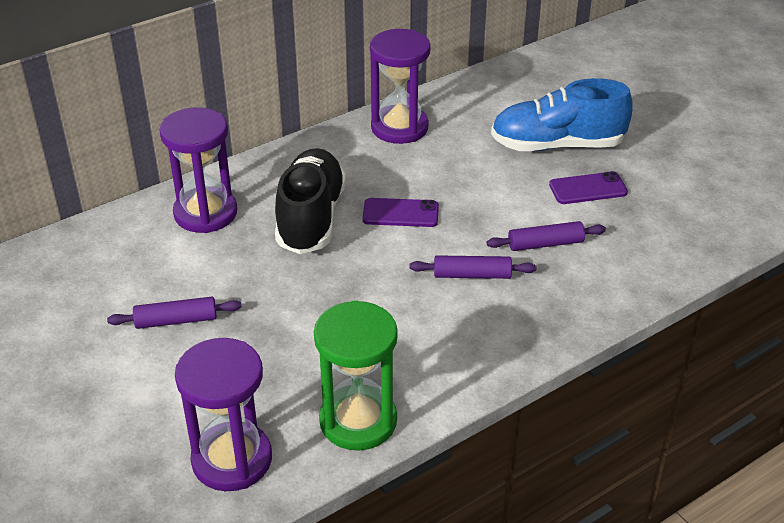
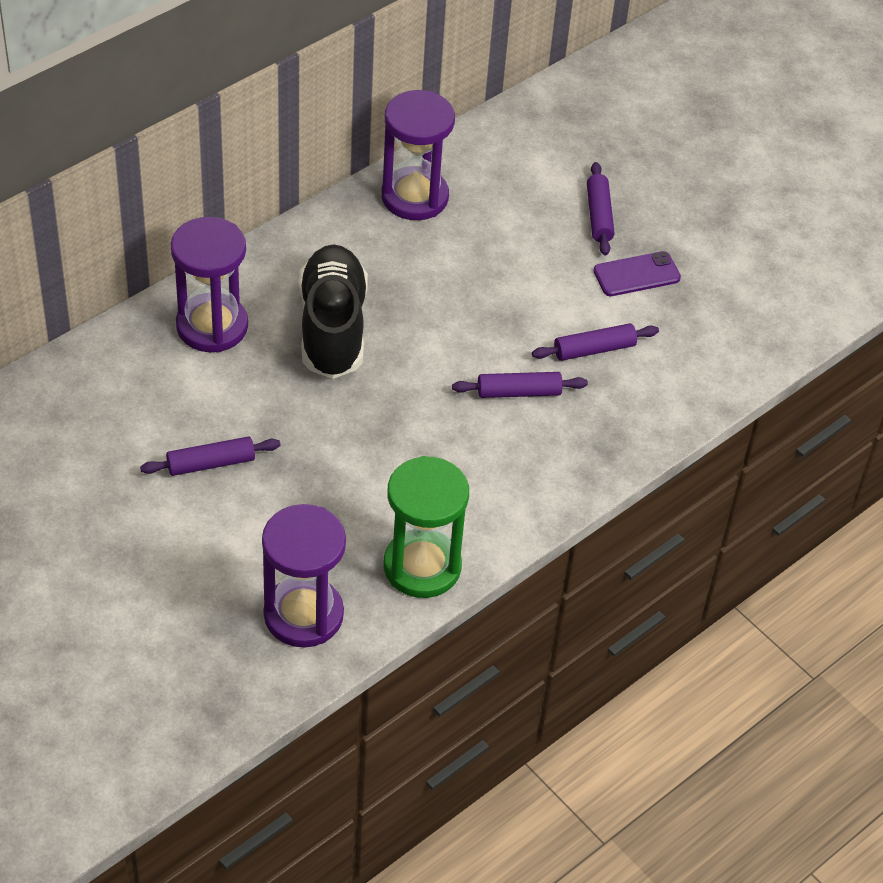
camera: 10 degrees left, 10 degrees up
(400, 213) = (431, 316): purple phone -> none
(557, 145) = (599, 215): blue shoe -> purple rolling pin

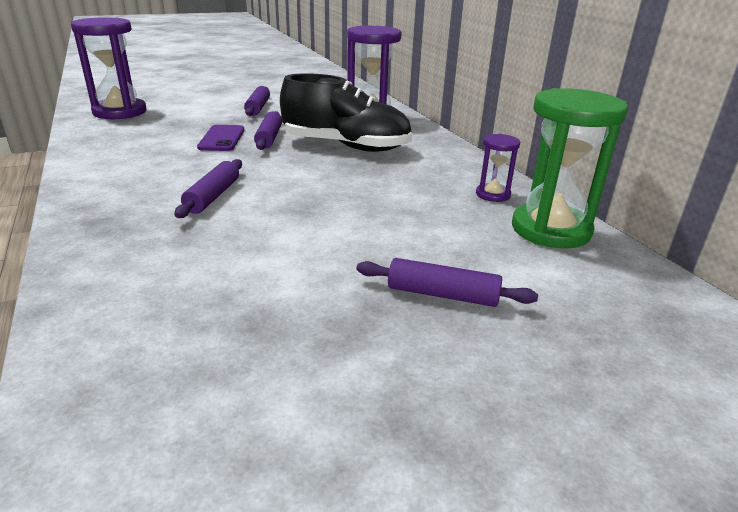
camera: 110 degrees right, 20 degrees down
(414, 197) = (493, 195): purple hourglass -> purple hourglass, size x0.50
(422, 566) = (101, 140): green hourglass -> green hourglass (550, 229)
(594, 349) = (226, 243): purple rolling pin -> purple rolling pin (269, 138)
(636, 275) = (320, 299): purple phone -> purple phone (222, 139)

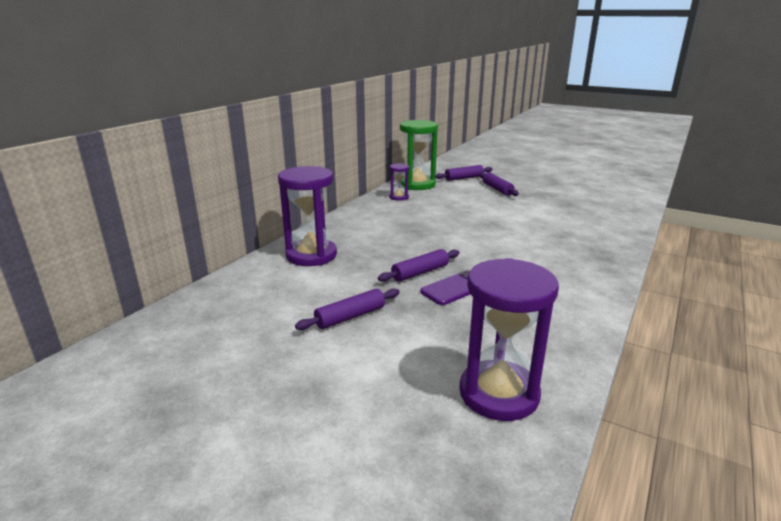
camera: 125 degrees left, 5 degrees down
(213, 196) = (527, 246): purple rolling pin -> purple rolling pin (464, 178)
(346, 146) = (391, 243): black shoe -> none

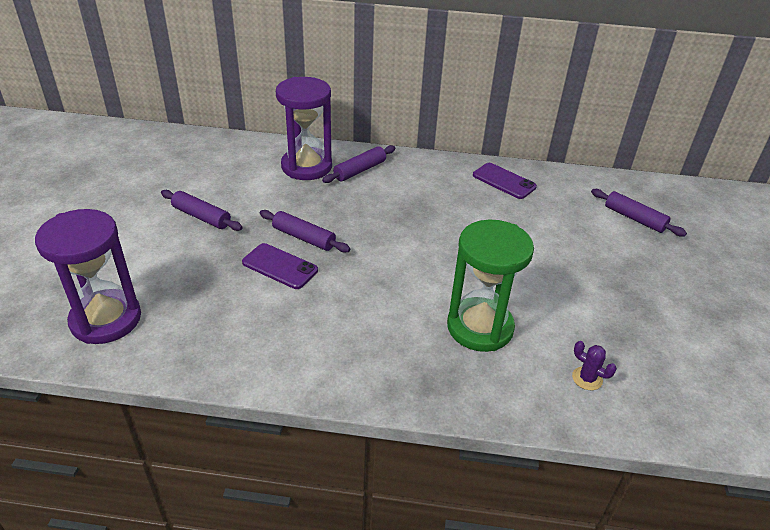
camera: 65 degrees right, 15 degrees up
(399, 197) = (504, 181): purple hourglass -> purple phone
(417, 185) = (563, 185): green hourglass -> green hourglass (480, 327)
(497, 189) = (616, 256): purple rolling pin -> purple rolling pin (360, 170)
(601, 218) = (587, 378): none -> purple cactus

